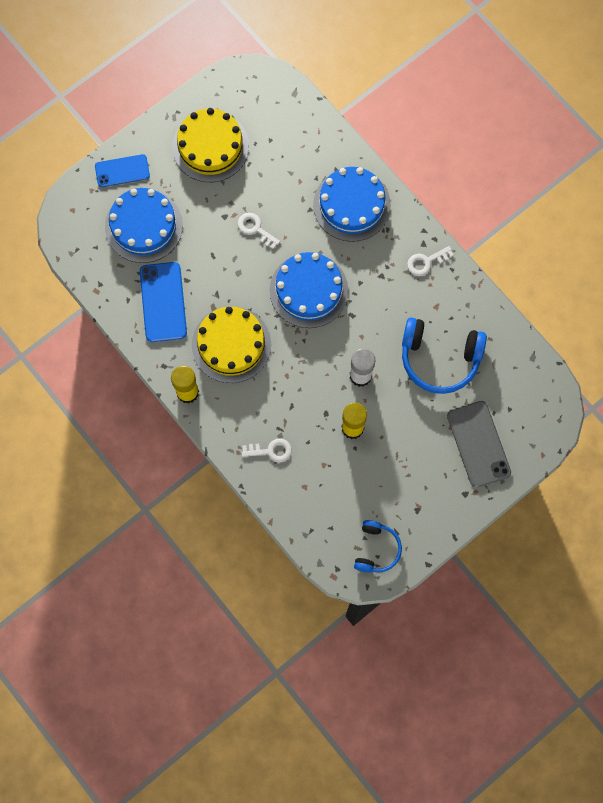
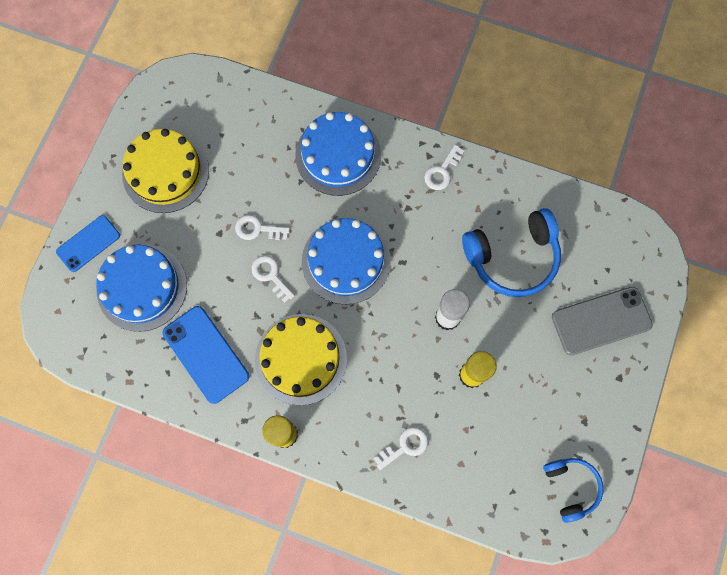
camera: 30 degrees left, 0 degrees up
(244, 270) = (270, 275): none -> white key
(478, 444) = (601, 320): grey phone -> grey phone turned 60 degrees counterclockwise

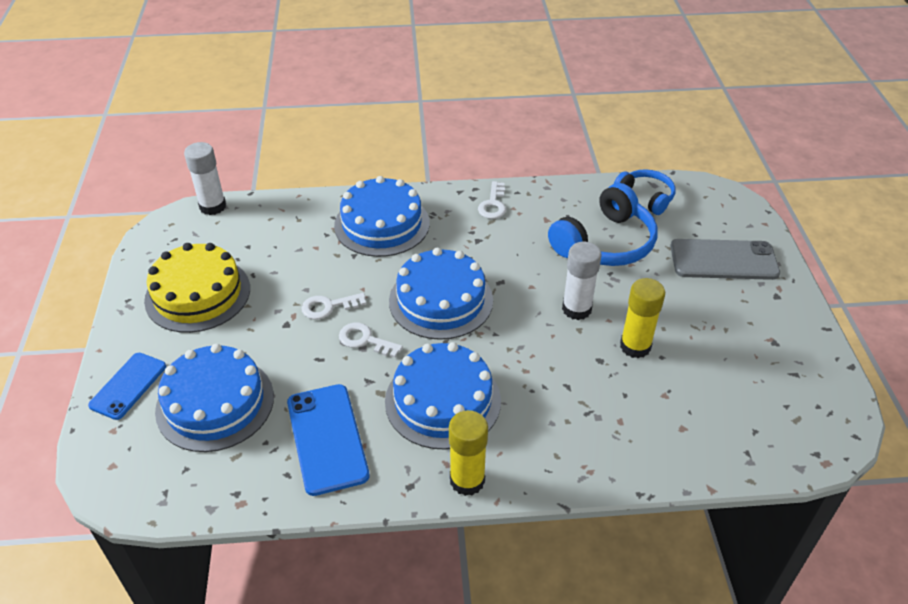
camera: 25 degrees left, 30 degrees down
(206, 354) = (327, 438): blue phone -> blue phone turned 45 degrees clockwise
(210, 75) = (213, 206): none -> white glue stick
(301, 359) = (443, 401): yellow cake -> blue cake
(405, 446) = (611, 436): white key -> none
(570, 487) = (808, 402): blue headphones -> blue headphones (646, 197)
(601, 320) = (723, 260): grey phone -> grey phone turned 45 degrees clockwise

